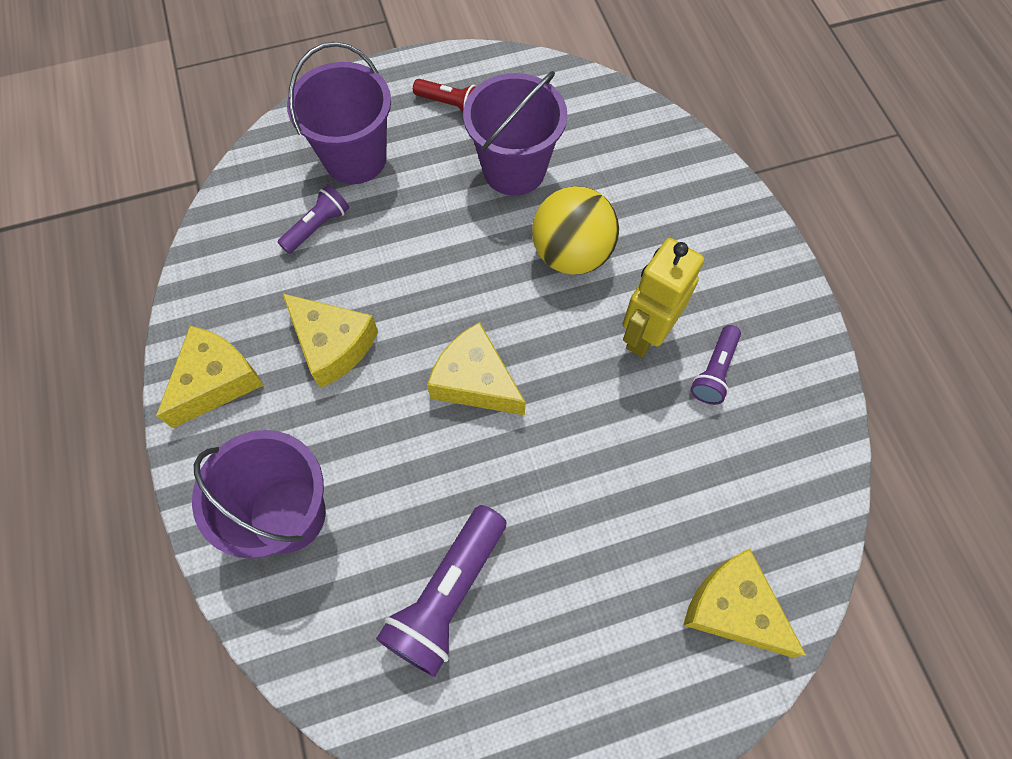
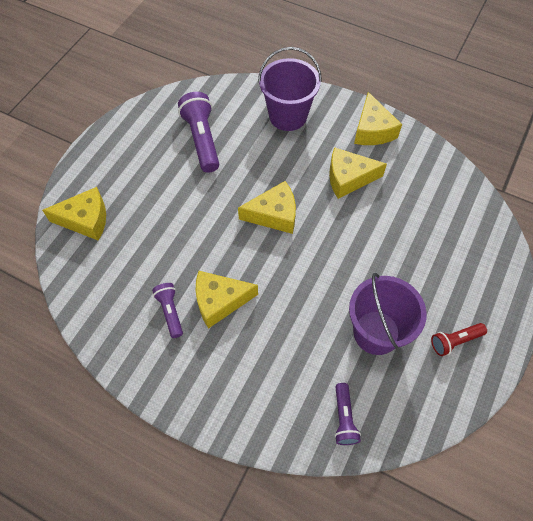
camera: 135 degrees right, 5 degrees down
(318, 226) = (423, 217): purple flashlight -> purple flashlight (344, 418)
(355, 158) = (455, 264): purple bucket -> none
(571, 254) = (296, 311): yellow ball -> none
(645, 334) = (220, 301): yellow robot -> yellow cheese

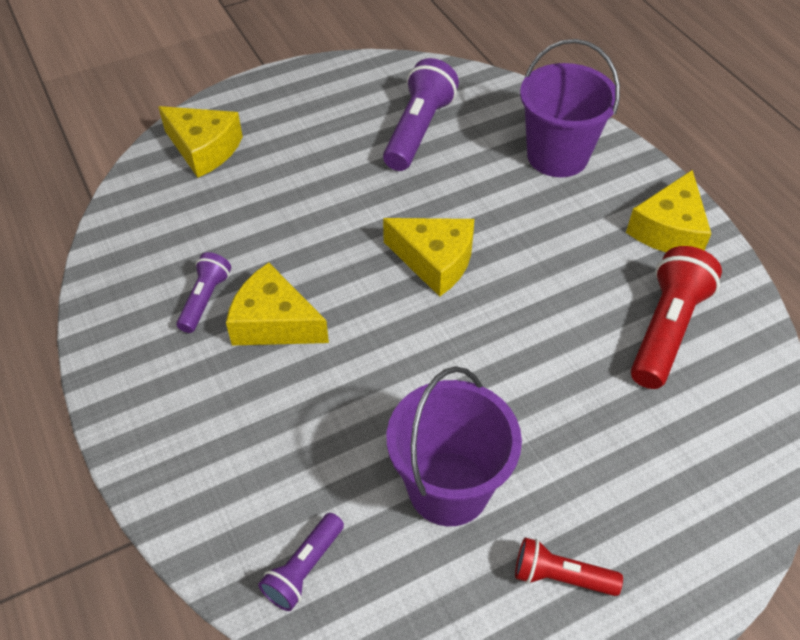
camera: 35 degrees right, 10 degrees down
(348, 178) = (579, 271): yellow cheese -> none
(410, 187) = (666, 329): none -> red flashlight

